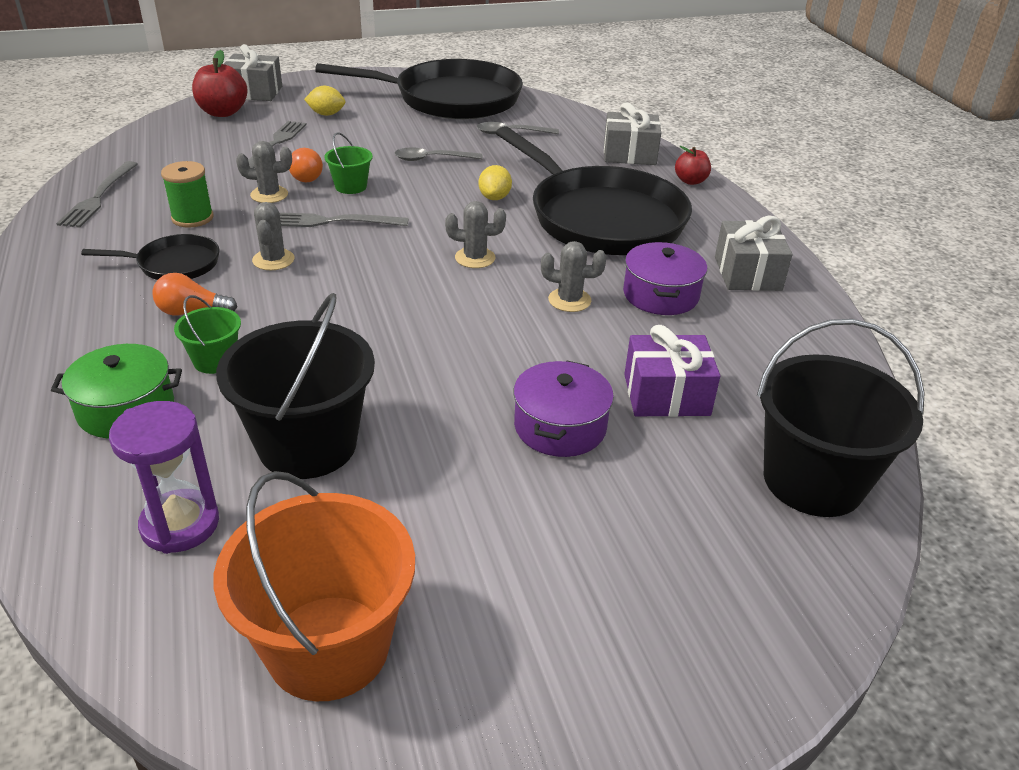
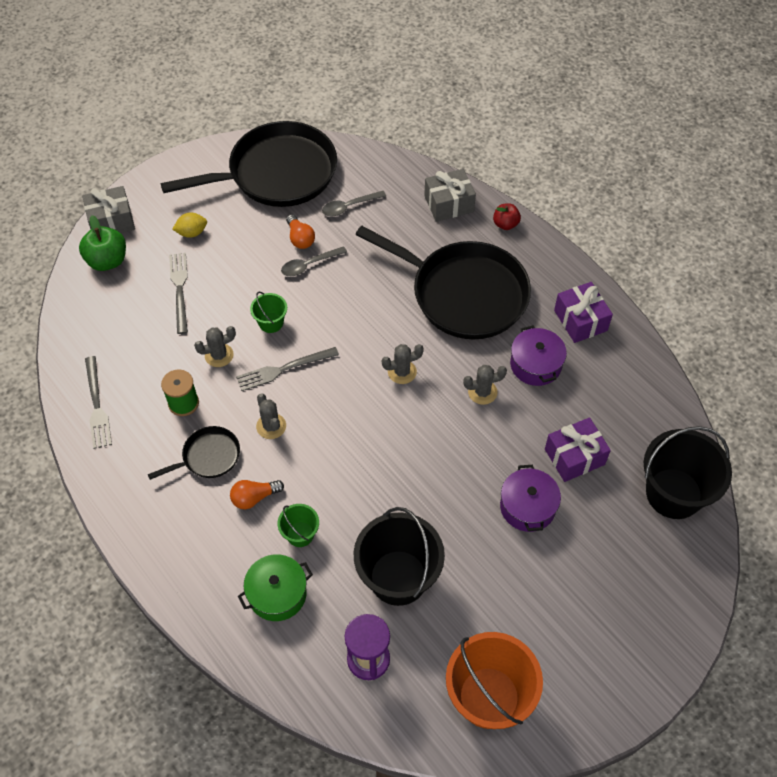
camera: 20 degrees left, 20 degrees up
(223, 112) = (107, 261): red apple -> green apple
(308, 176) = (231, 321): orange light bulb -> orange light bulb (300, 238)
(494, 197) = (380, 297): yellow lemon -> none
(747, 273) = (580, 320): grey gift -> purple gift

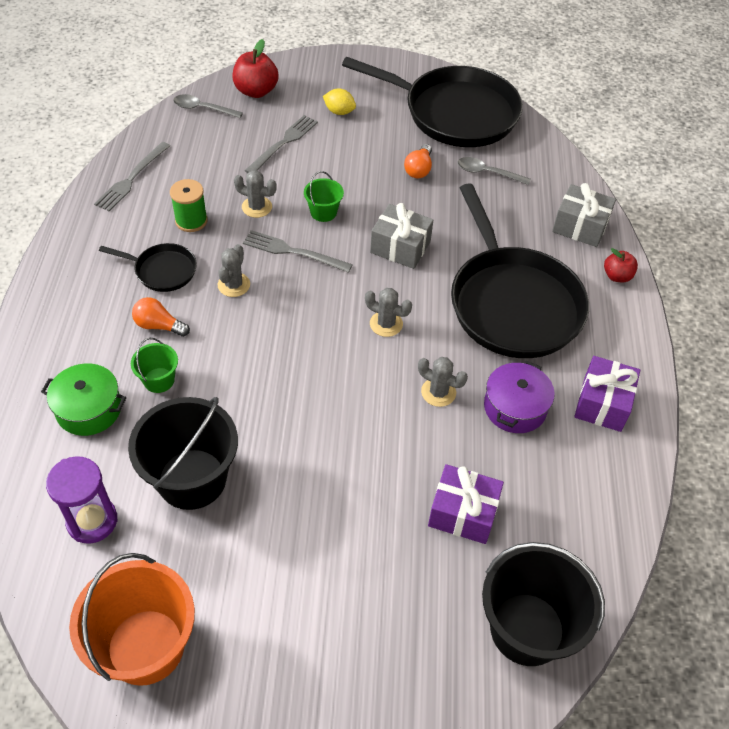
camera: 40 degrees right, 5 degrees down
(107, 261) = (256, 91): green apple -> red apple
(111, 221) = (290, 68): grey gift -> grey gift (400, 247)
(309, 265) = (403, 192): grey spoon -> grey spoon (202, 109)
(527, 507) = (369, 518): purple pot -> none

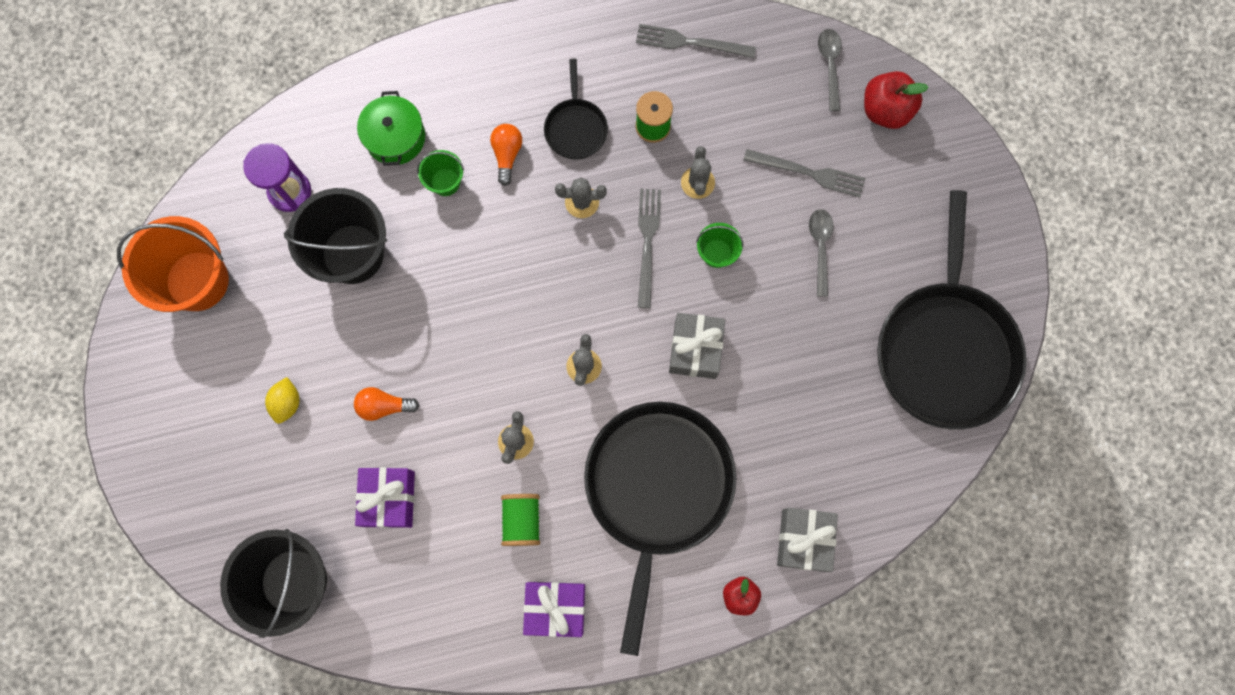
camera: 75 degrees right, 25 degrees up
(339, 112) = (889, 215): yellow lemon -> yellow lemon (287, 403)
(419, 169) = (826, 334): orange light bulb -> orange light bulb (384, 406)
(487, 173) = (852, 414): grey spoon -> grey spoon (820, 247)
(513, 304) = (657, 489): black pan -> black pan turned 135 degrees clockwise
(515, 407) = (522, 520): purple pot -> green spool

